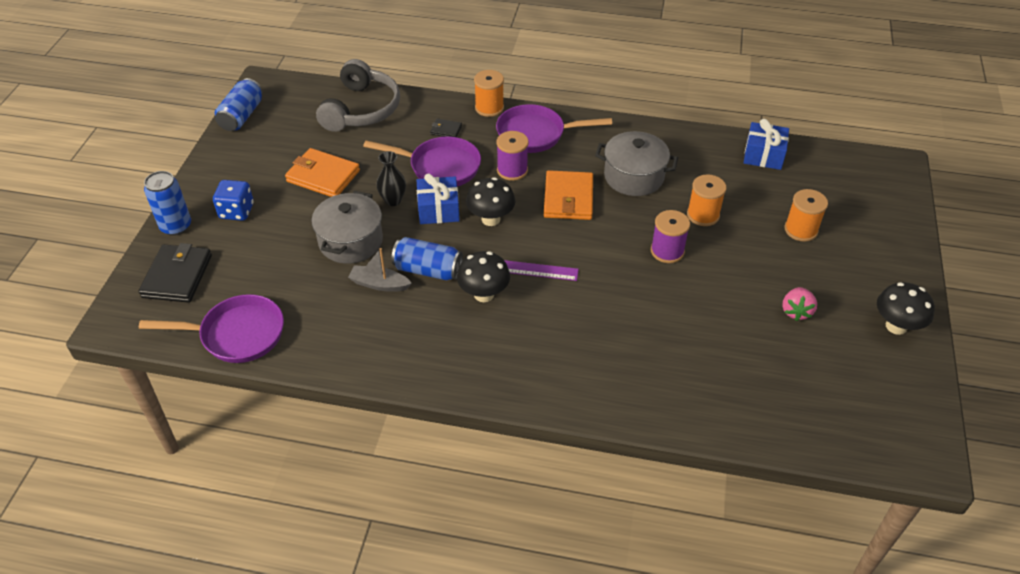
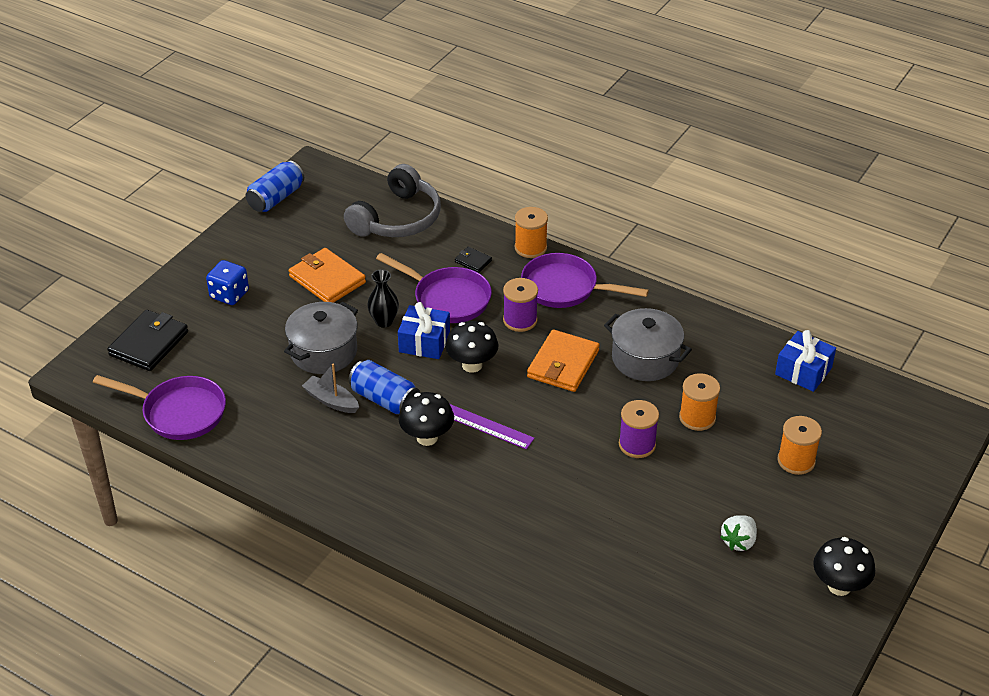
camera: 20 degrees right, 5 degrees down
(176, 226) = (167, 295): blue can -> none
(796, 311) = (738, 541): pink strawberry -> white strawberry

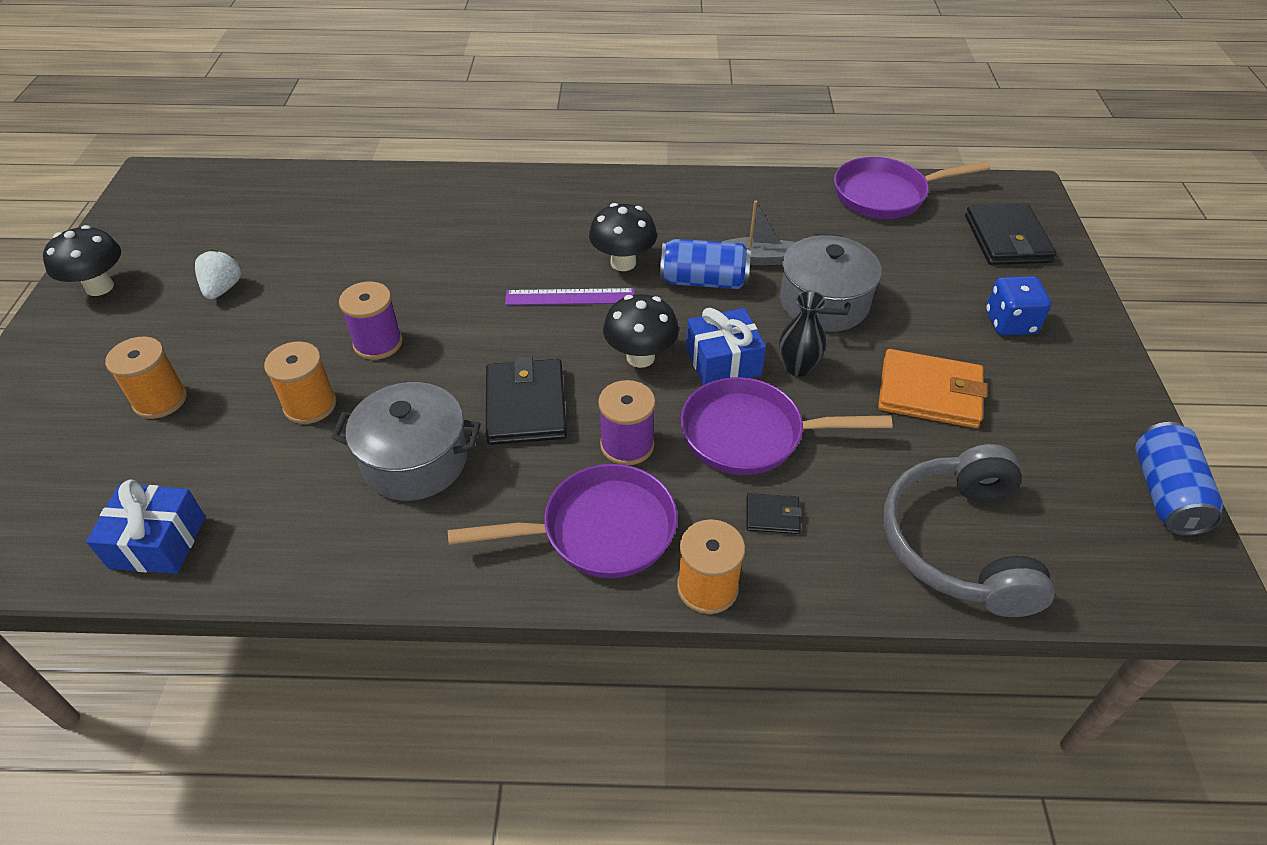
camera: 150 degrees right, 5 degrees up
(563, 364) = (526, 406): orange wallet -> black wallet

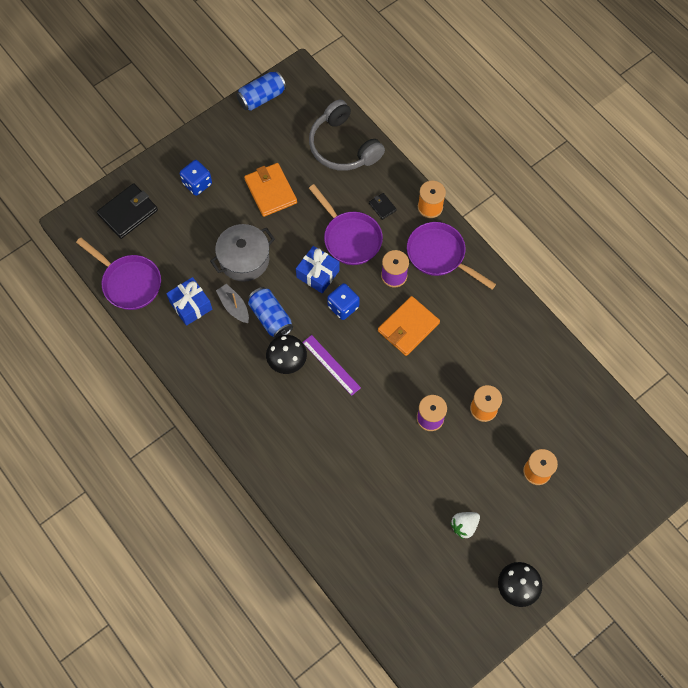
camera: 130 degrees left, 20 degrees up
(158, 542) = (581, 392): blue gift -> blue gift (191, 305)
(415, 460) = (469, 342): grey pot -> none
(526, 406) = (408, 327): black wallet -> orange wallet
(640, 357) = (343, 306): black mushroom -> blue dice
(797, 367) = (296, 245): black vase -> none
(958, 544) = (343, 146): grey headphones -> grey headphones turned 90 degrees clockwise

